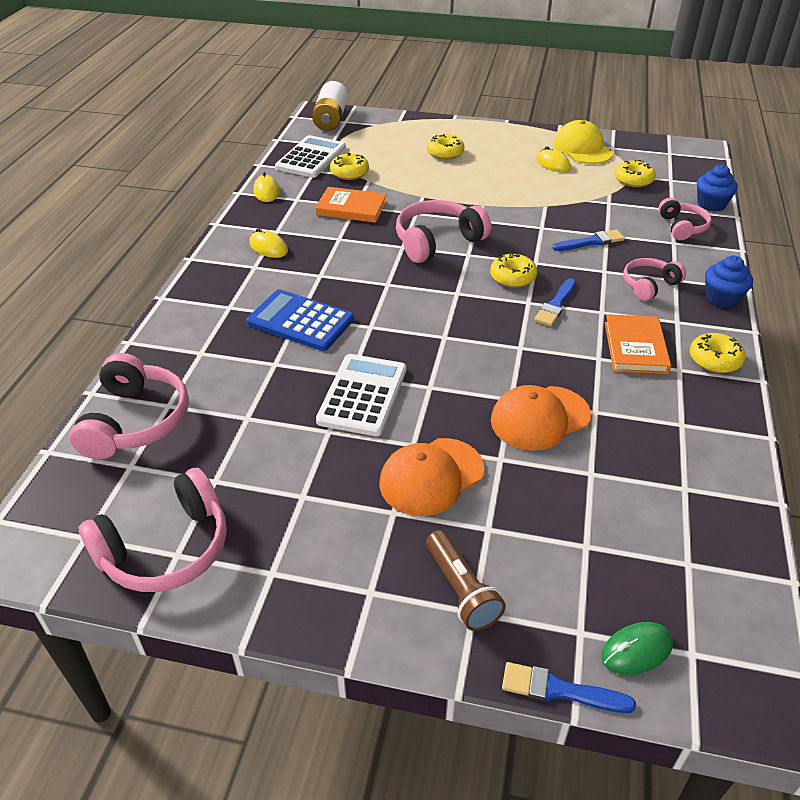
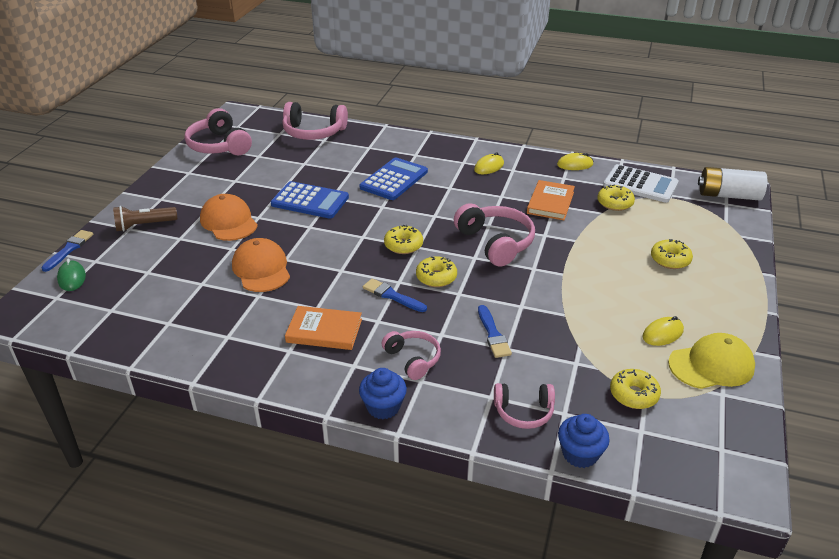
camera: 95 degrees right, 5 degrees down
(362, 395) = (310, 201): white calculator -> blue calculator
(714, 360) = (294, 375): yellow donut -> yellow donut (403, 245)

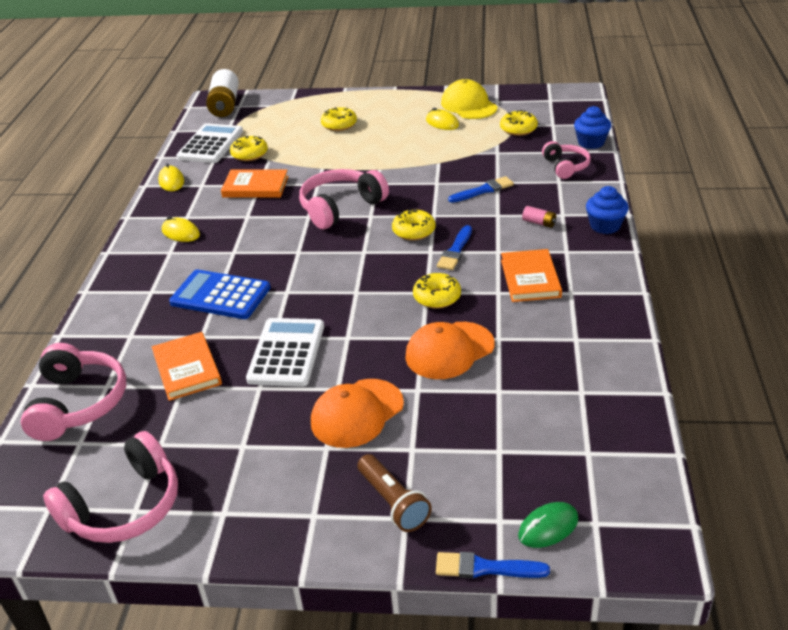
camera: 100 degrees left, 0 degrees up
(310, 201) = (286, 353): blue calculator -> white calculator
(320, 165) = (187, 369): none -> orange book
(403, 245) = (364, 261): yellow donut -> yellow donut (437, 297)
(413, 359) = (539, 223): pink headphones -> pink battery

